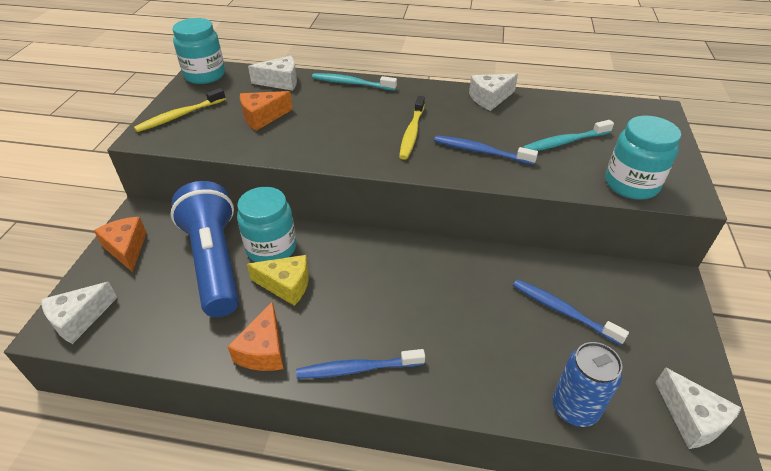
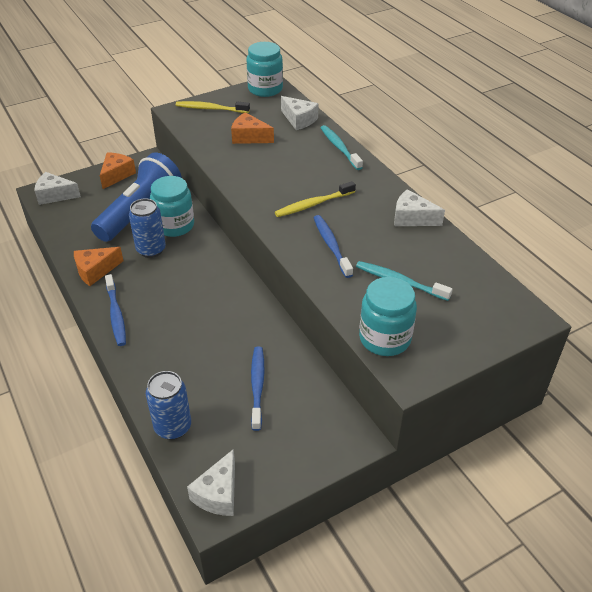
camera: 50 degrees right, 0 degrees up
(286, 285) = (151, 250): yellow cheese -> blue can
(357, 369) = (116, 315): blue toothbrush -> blue toothbrush turned 150 degrees counterclockwise

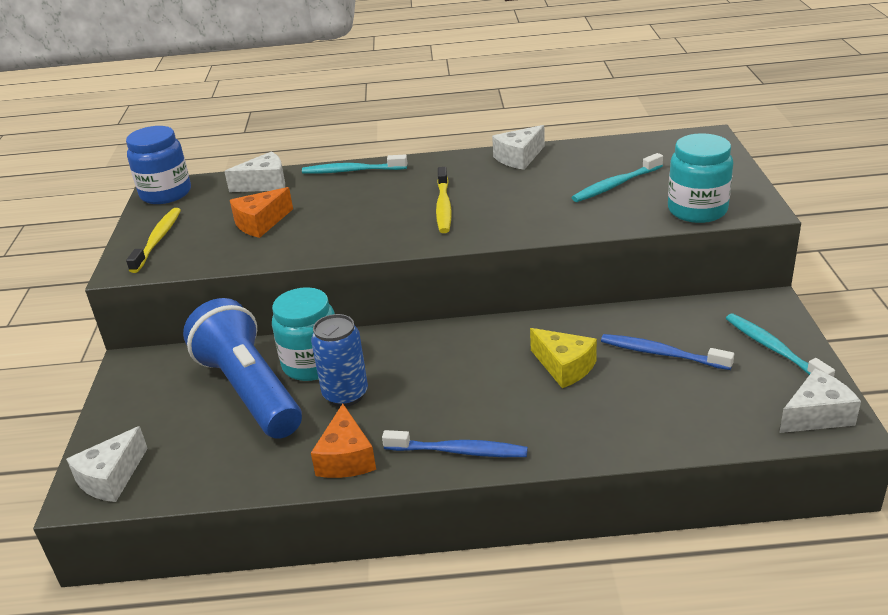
camera: 60 degrees left, 10 degrees down
(116, 175) = (134, 400): orange cheese -> none
(173, 427) = (699, 433): blue can -> none
(210, 109) = (158, 240): yellow toothbrush -> yellow toothbrush turned 150 degrees clockwise
(218, 493) = (816, 415): white cheese -> white cheese turned 75 degrees counterclockwise
(219, 338) = (564, 367): none -> yellow cheese
(265, 89) = (166, 193): turquoise jar -> blue jar
(294, 453) = (773, 349): none -> turquoise toothbrush
(331, 245) = (527, 210): blue toothbrush -> none

